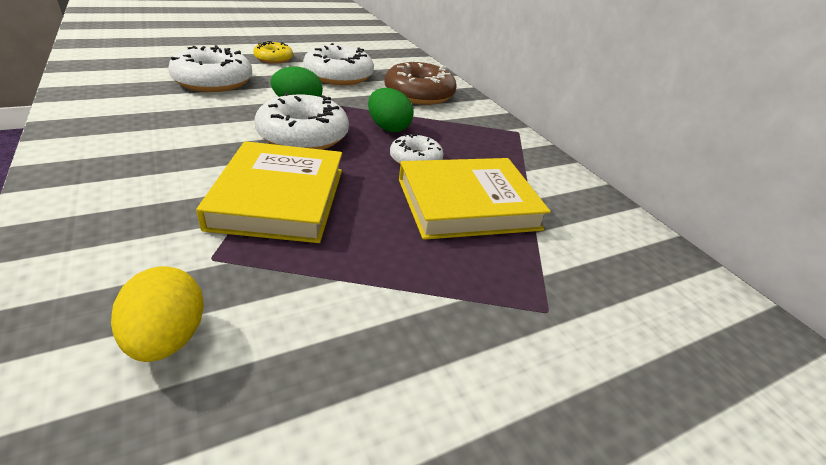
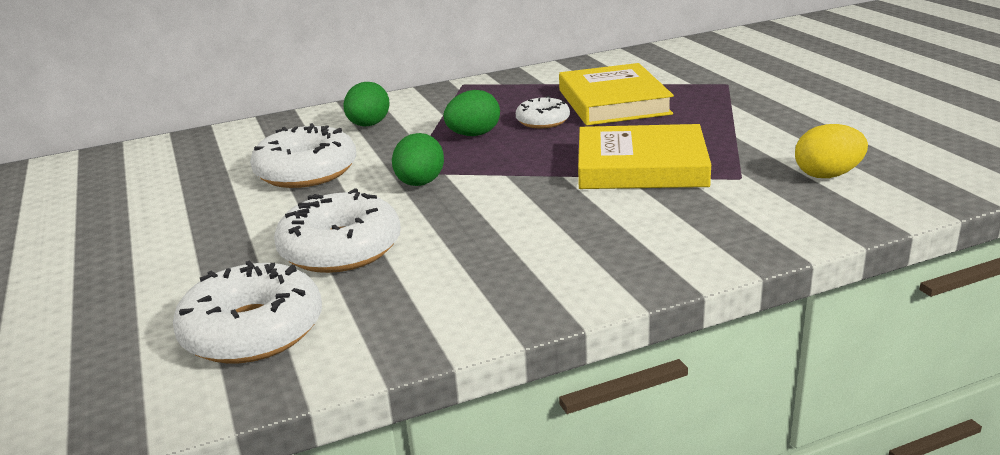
camera: 80 degrees left, 10 degrees down
(273, 59) = (228, 222): yellow donut -> none
(303, 136) = (508, 171): white donut -> white donut (253, 330)
(419, 94) = (368, 125): brown donut -> green egg

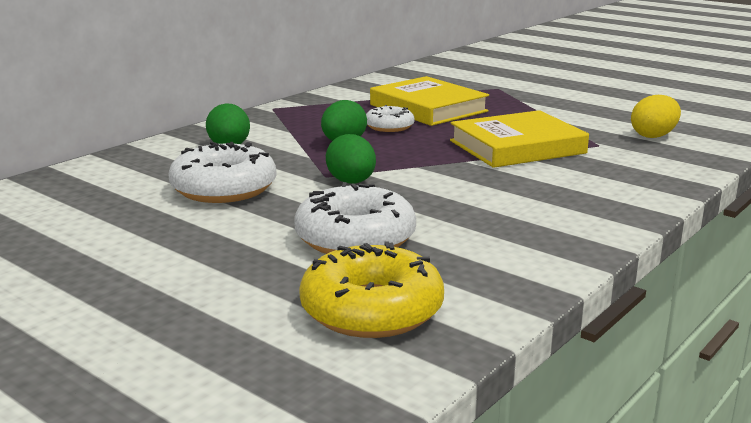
camera: 30 degrees left, 5 degrees down
(253, 330) = (371, 310): white donut -> yellow donut

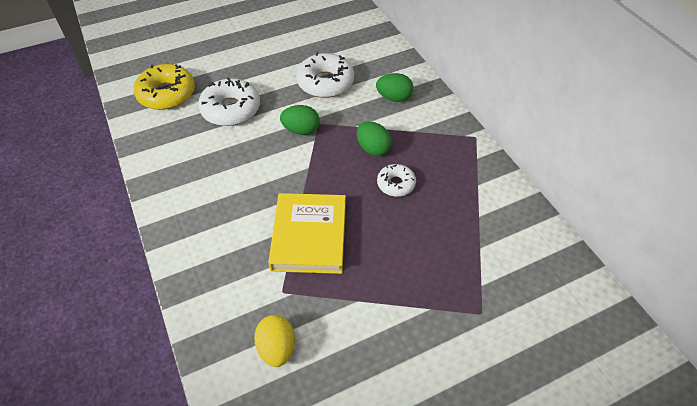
camera: 115 degrees right, 30 degrees up
(428, 108) = (434, 227): yellow book -> none

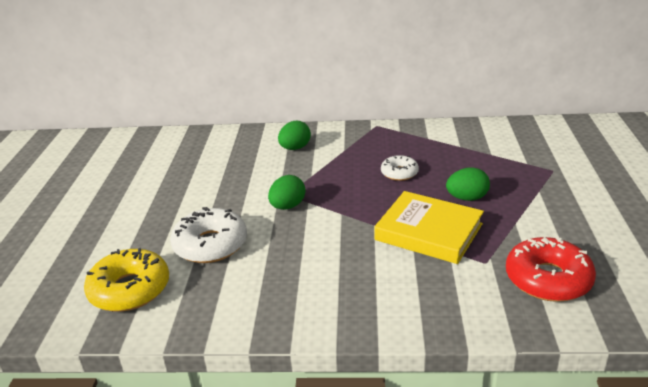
camera: 60 degrees left, 20 degrees down
(277, 348) = (548, 279): yellow egg -> red donut
(325, 82) = (235, 177): white donut -> none
(373, 149) = (348, 173): green egg -> green egg (467, 198)

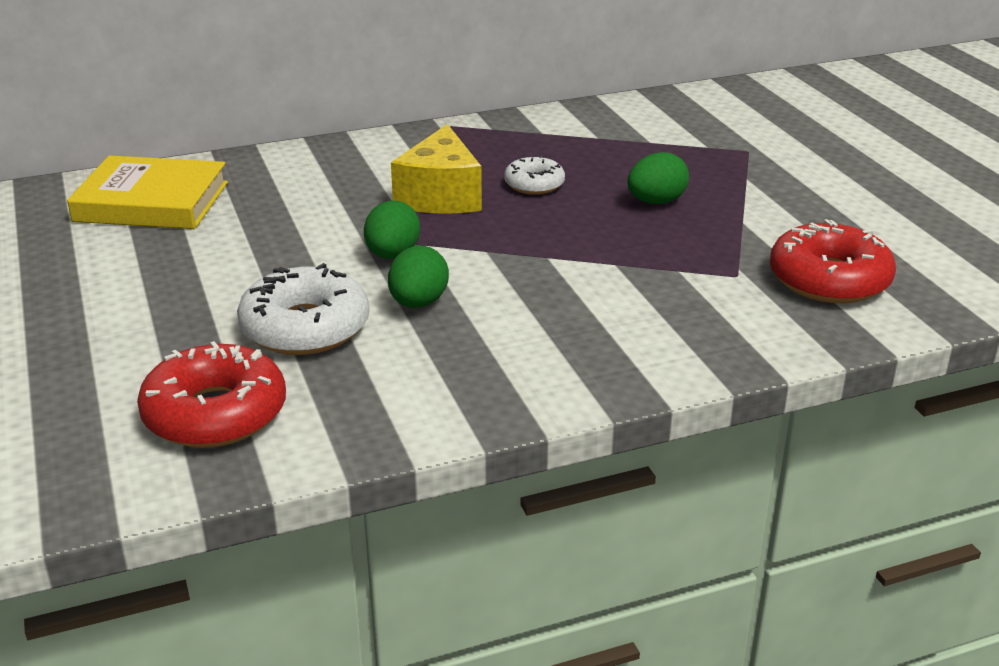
camera: 25 degrees left, 0 degrees up
(130, 289) = (215, 413): yellow donut -> red donut
(295, 148) = (339, 174): green egg -> green egg (418, 303)
(340, 172) = (441, 196): none -> yellow cheese
(428, 232) = (633, 252): yellow book -> yellow book (152, 202)

